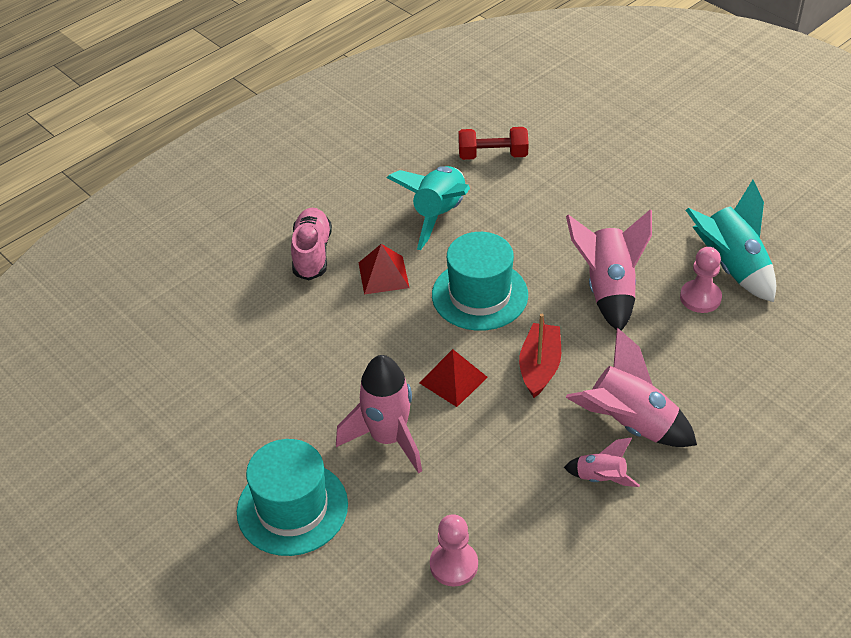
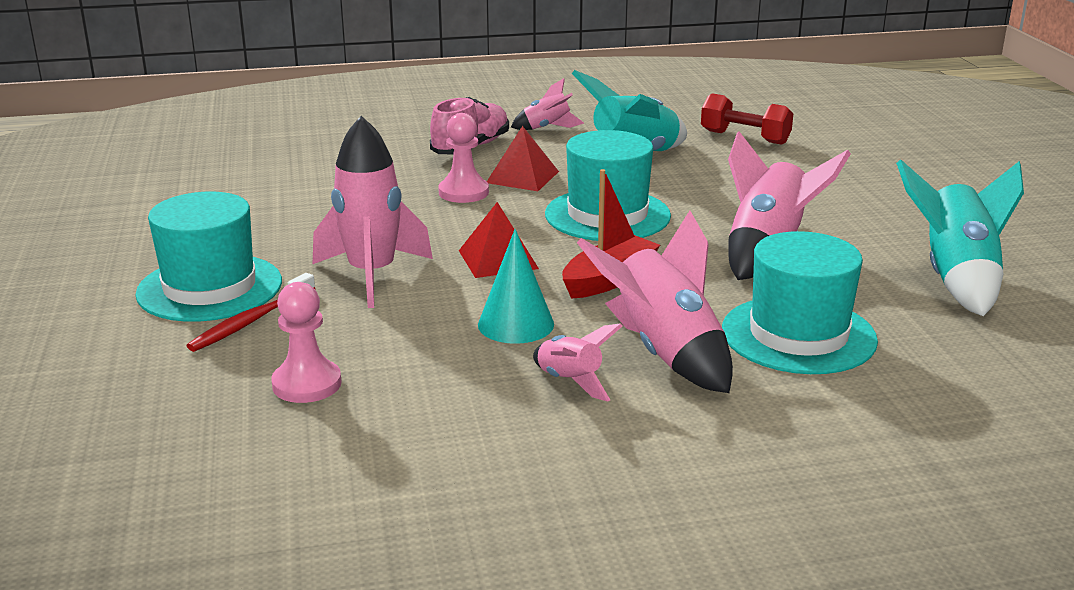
camera: 30 degrees right, 20 degrees down
(345, 202) = (547, 128): none -> pink rocket
(357, 526) = (251, 321): none -> red toothbrush
(523, 441) = (516, 324): none -> turquoise cone
(688, 367) = (798, 335): none -> turquoise hat
(700, 298) = (882, 289): pink pawn -> pink pawn (463, 192)

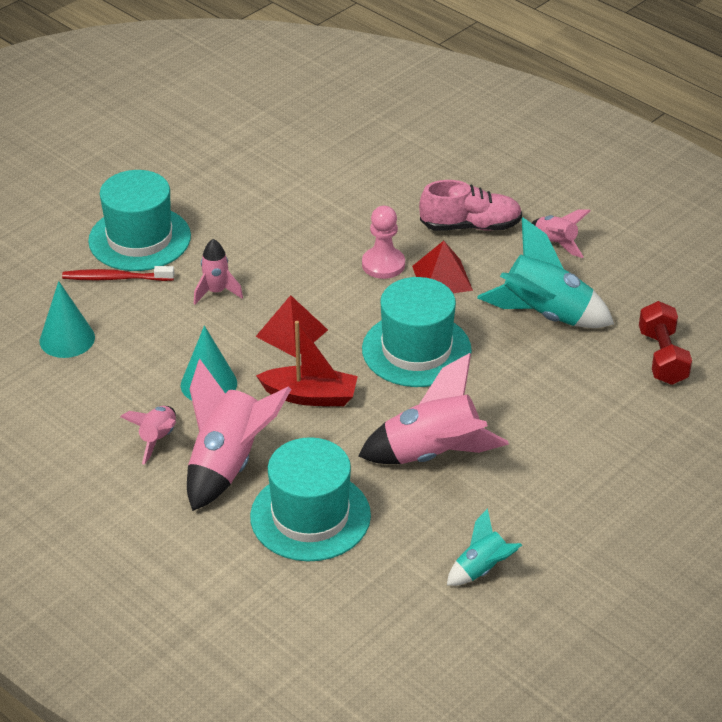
camera: 55 degrees right, 15 degrees up
(307, 384) = (67, 339): pink pawn -> turquoise cone
(372, 275) = (216, 292): pink rocket -> pink rocket, size x0.54
(955, 279) = (482, 569): turquoise rocket -> turquoise rocket, size x0.54

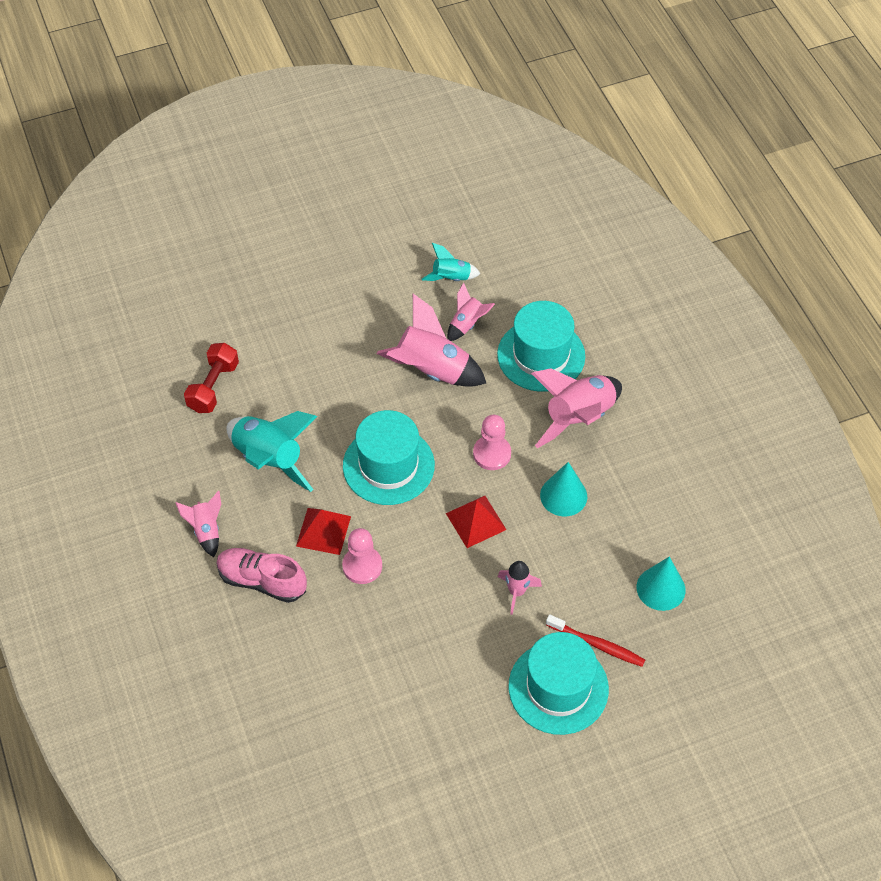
camera: 155 degrees left, 15 degrees up
(157, 439) = (622, 459): pink rocket -> pink rocket (467, 324)
(310, 396) = (492, 454): red boat -> pink pawn

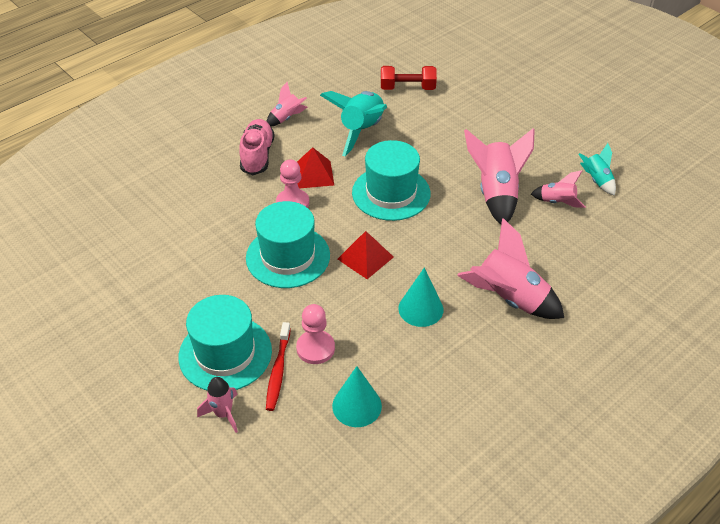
camera: 70 degrees right, 10 degrees down
(492, 454) = (437, 251): pink pawn -> pink pawn (315, 348)
(517, 592) = (309, 301): pink rocket -> pink rocket (223, 414)
(541, 355) = (558, 256): turquoise hat -> turquoise hat (288, 256)

